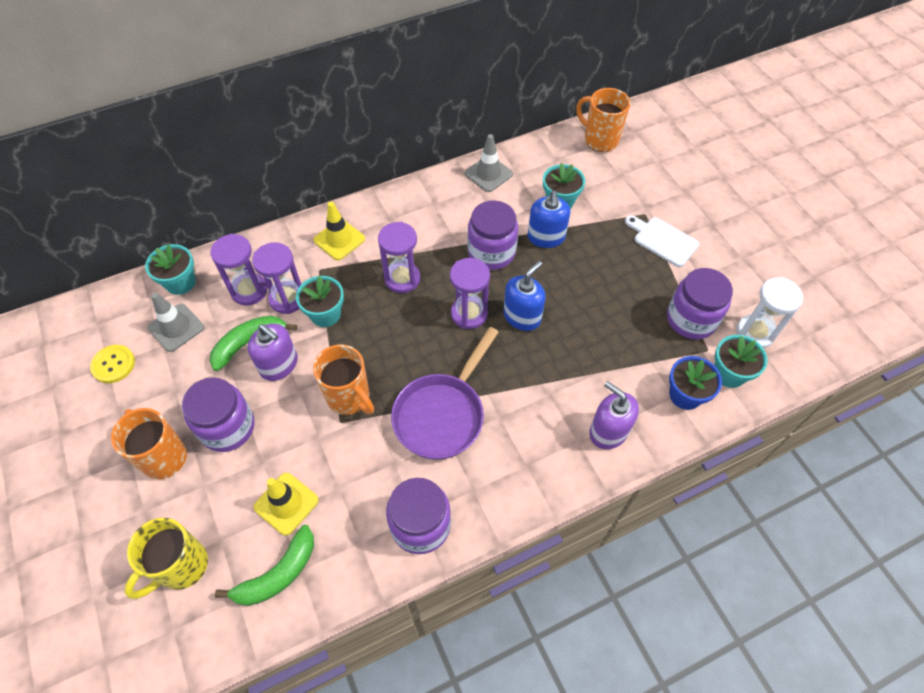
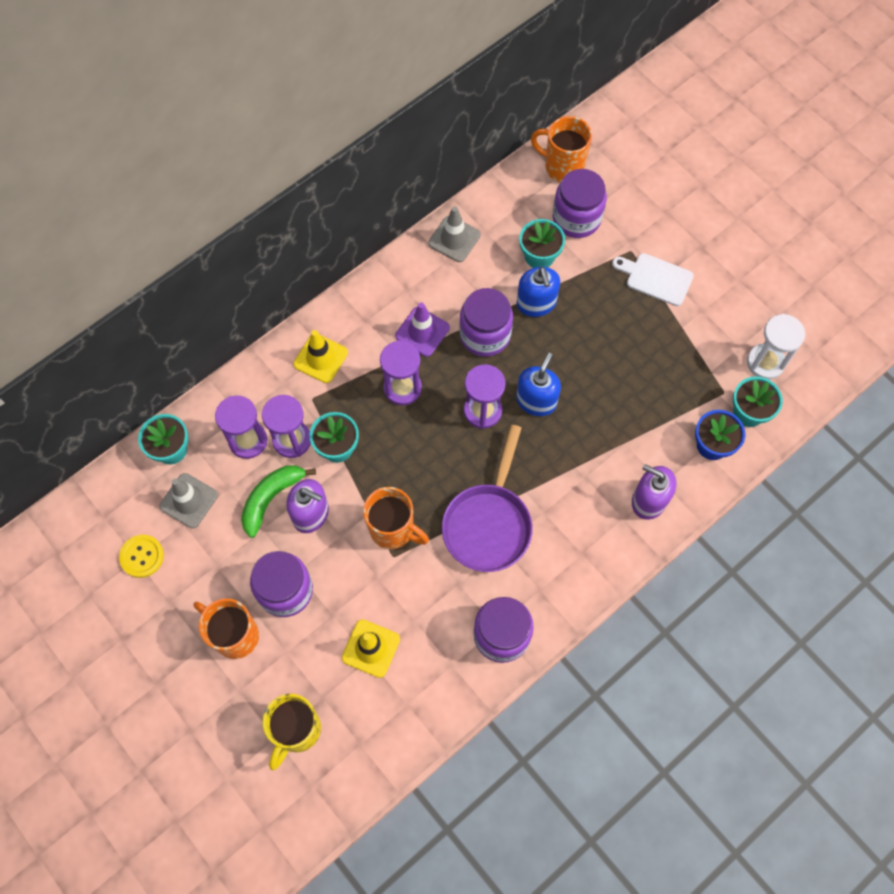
camera: 15 degrees left, 10 degrees up
(278, 574) = (387, 713): green banana -> none
(436, 238) = (422, 332): none -> purple traffic cone
(691, 319) = (702, 363): purple jar -> purple jar (576, 218)

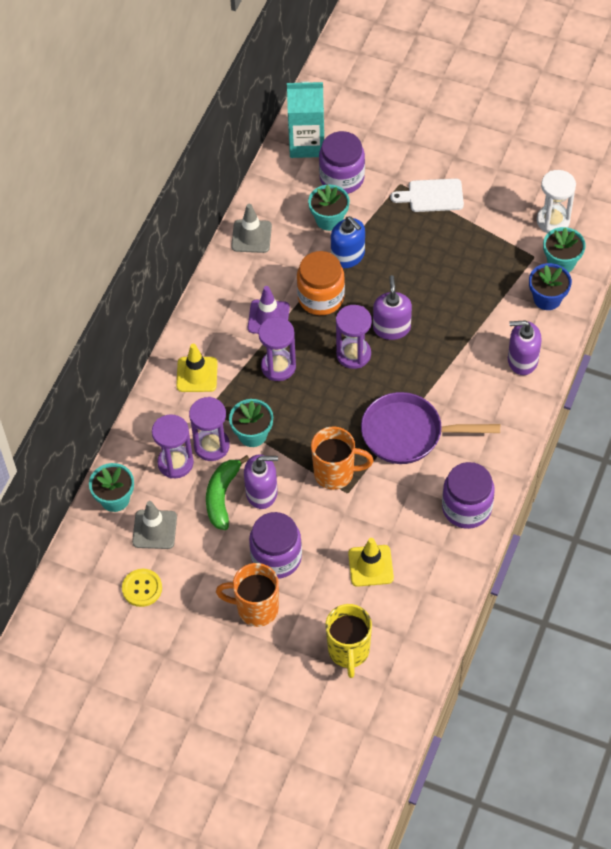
camera: 25 degrees left, 10 degrees down
(485, 335) = (321, 297): purple jar -> orange jar
(489, 523) = (408, 434): purple pan -> purple pan turned 105 degrees clockwise
(536, 401) = (391, 328): blue soap dispenser -> purple soap dispenser
(562, 167) = (307, 144): orange mug -> turquoise carton

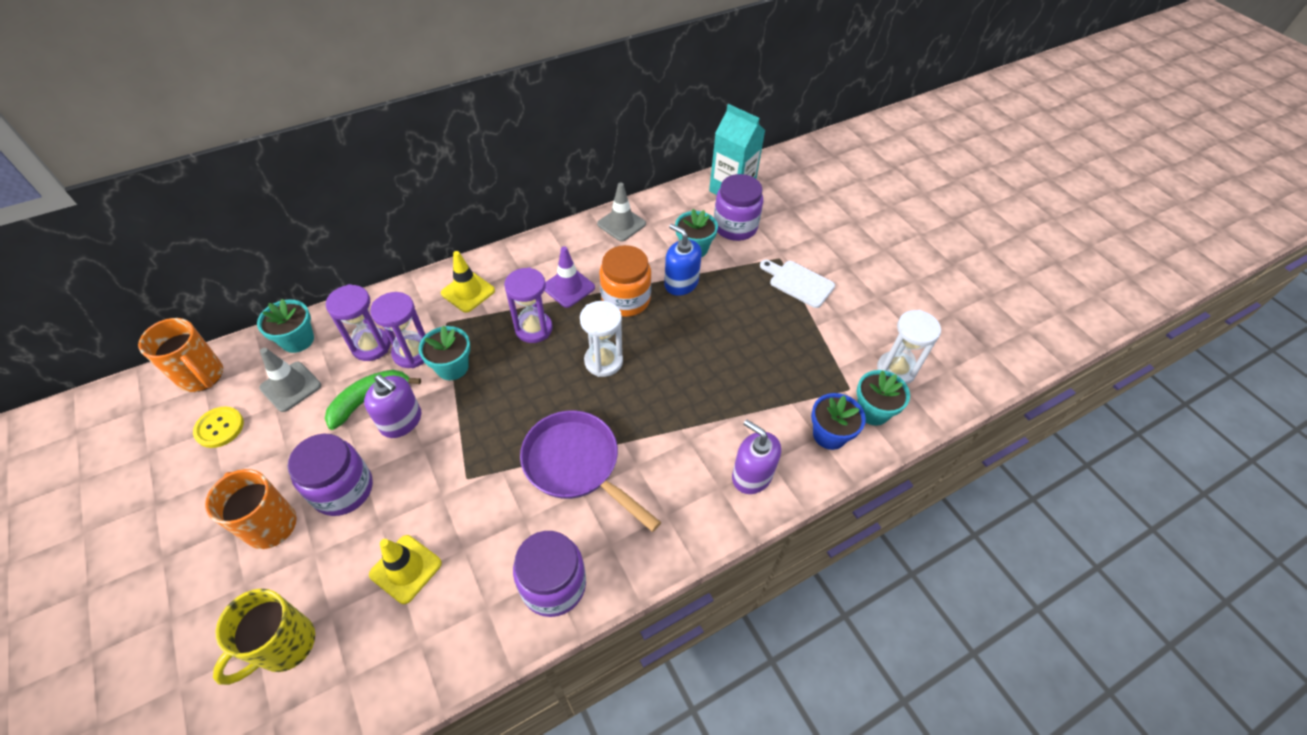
camera: 35 degrees right, 5 degrees down
(335, 473) = (476, 452): orange mug -> orange mug (202, 377)
(348, 256) = (681, 283): blue soap dispenser -> blue soap dispenser turned 135 degrees clockwise
(353, 354) = (603, 361): purple hourglass -> white hourglass
(391, 328) = (658, 362): purple soap dispenser -> none

